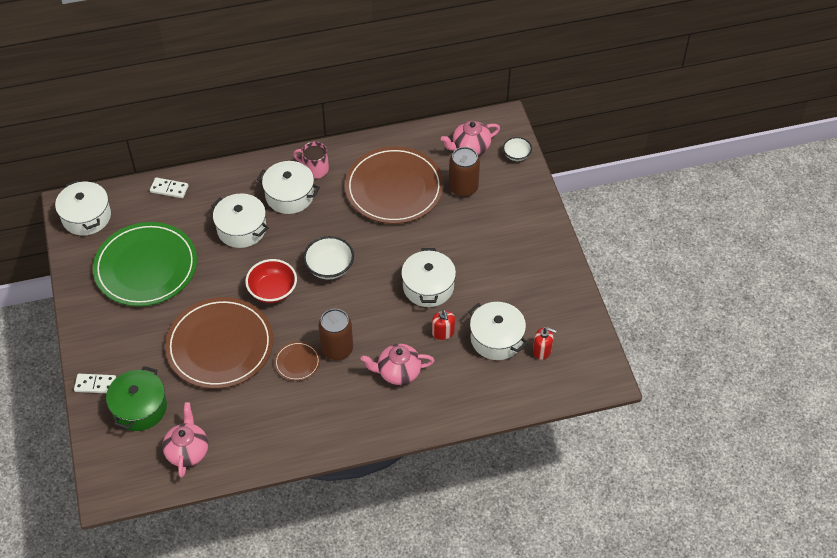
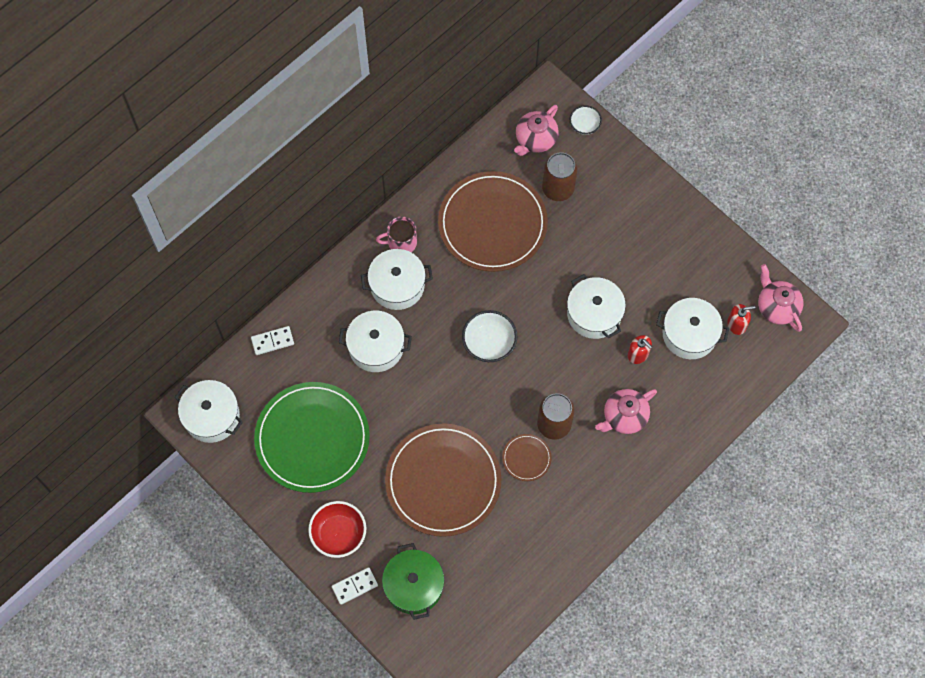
camera: 30 degrees left, 15 degrees up
(187, 451) = (488, 602): pink teapot -> pink teapot (776, 307)
(273, 291) = (452, 397): red bowl -> red bowl (339, 534)

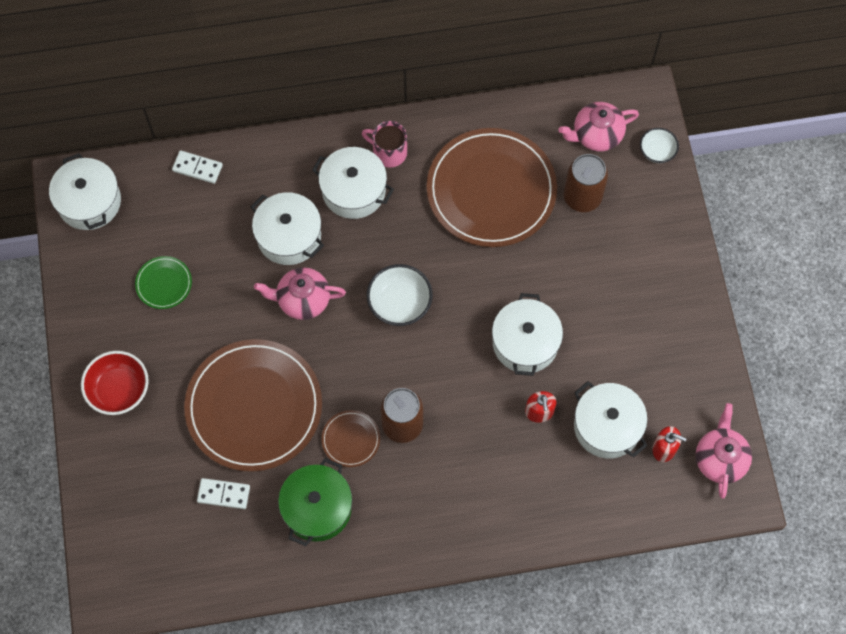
camera: 35 degrees right, 0 degrees up
(312, 438) = (164, 283): green plate -> green plate, size x0.43
(354, 586) = (96, 449): white domino -> white domino (223, 494)
(414, 585) = (150, 488): green pot -> green pot (317, 508)
(624, 417) = (478, 464): pink teapot -> pink teapot (302, 300)

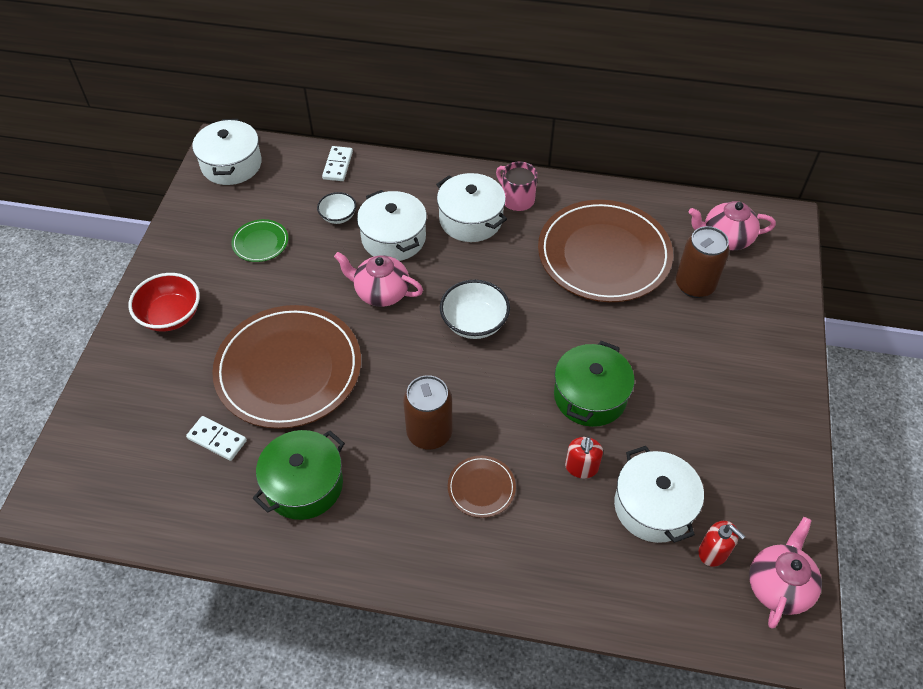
camera: 20 degrees right, 15 degrees down
(197, 168) = (338, 165): white domino -> white domino turned 60 degrees clockwise
(351, 439) = (370, 430): brown plate -> brown plate (481, 488)
(525, 343) = (590, 396): white pot -> green pot
(657, 151) = (785, 268): white bowl -> white bowl (338, 216)

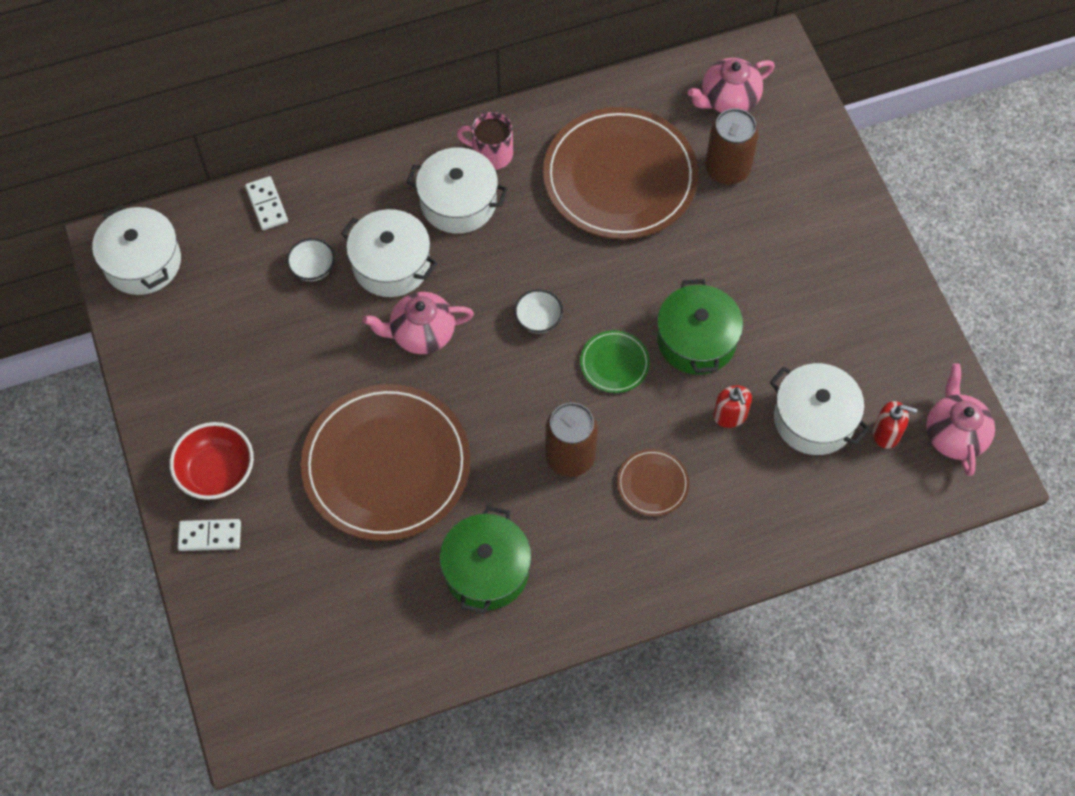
camera: 30 degrees left, 10 degrees up
(217, 439) = (368, 573): white domino -> white domino (210, 536)
(260, 242) = (250, 341): green plate -> green plate (614, 363)
(474, 323) = (538, 319): white bowl -> white bowl, size x0.62

